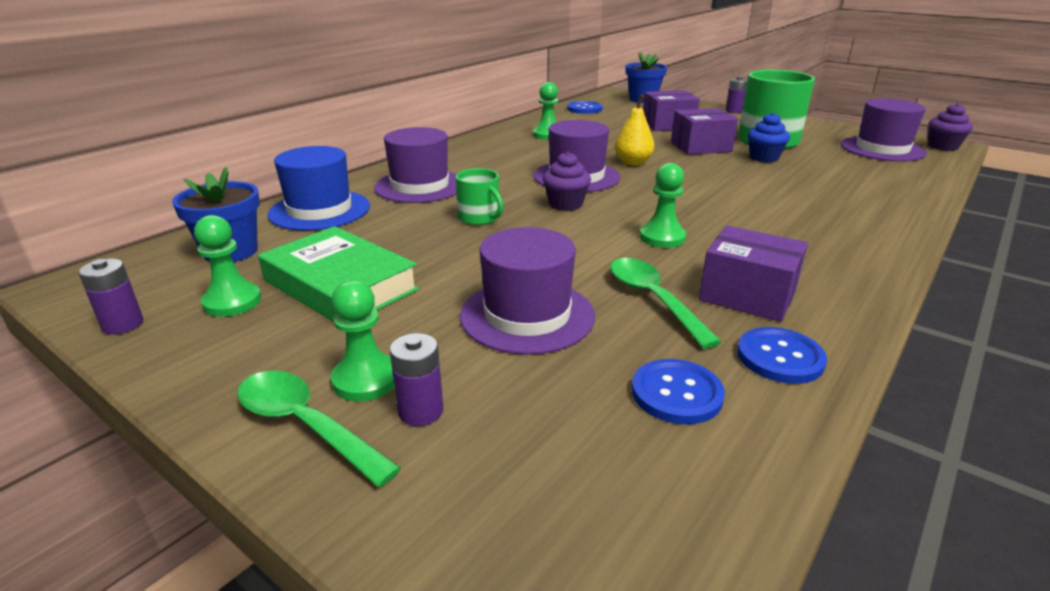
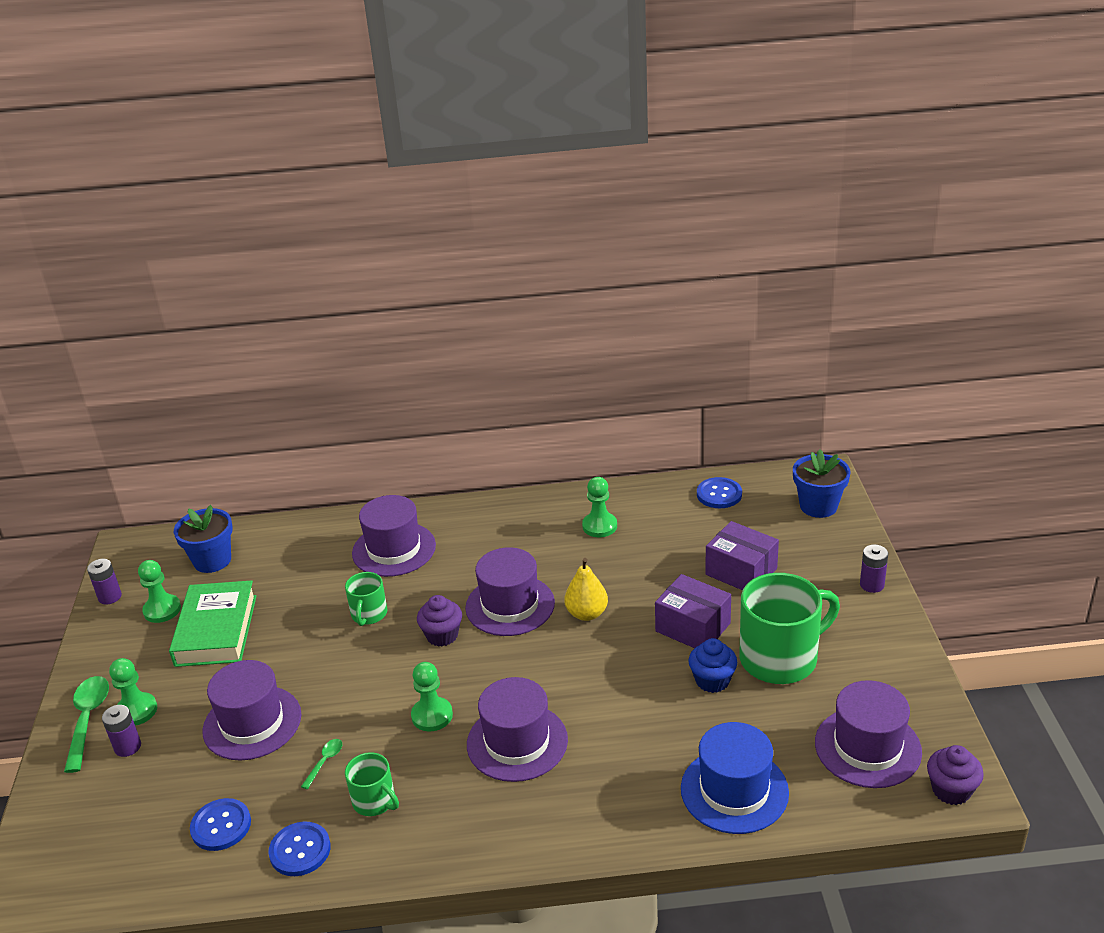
camera: 50 degrees right, 5 degrees up
(319, 210) = (303, 543): blue hat -> blue hat (734, 790)
(653, 299) = (325, 762): green spoon -> green spoon, size x0.50
(745, 221) = (517, 742): none -> purple hat
(747, 295) = (375, 801): purple box -> green mug

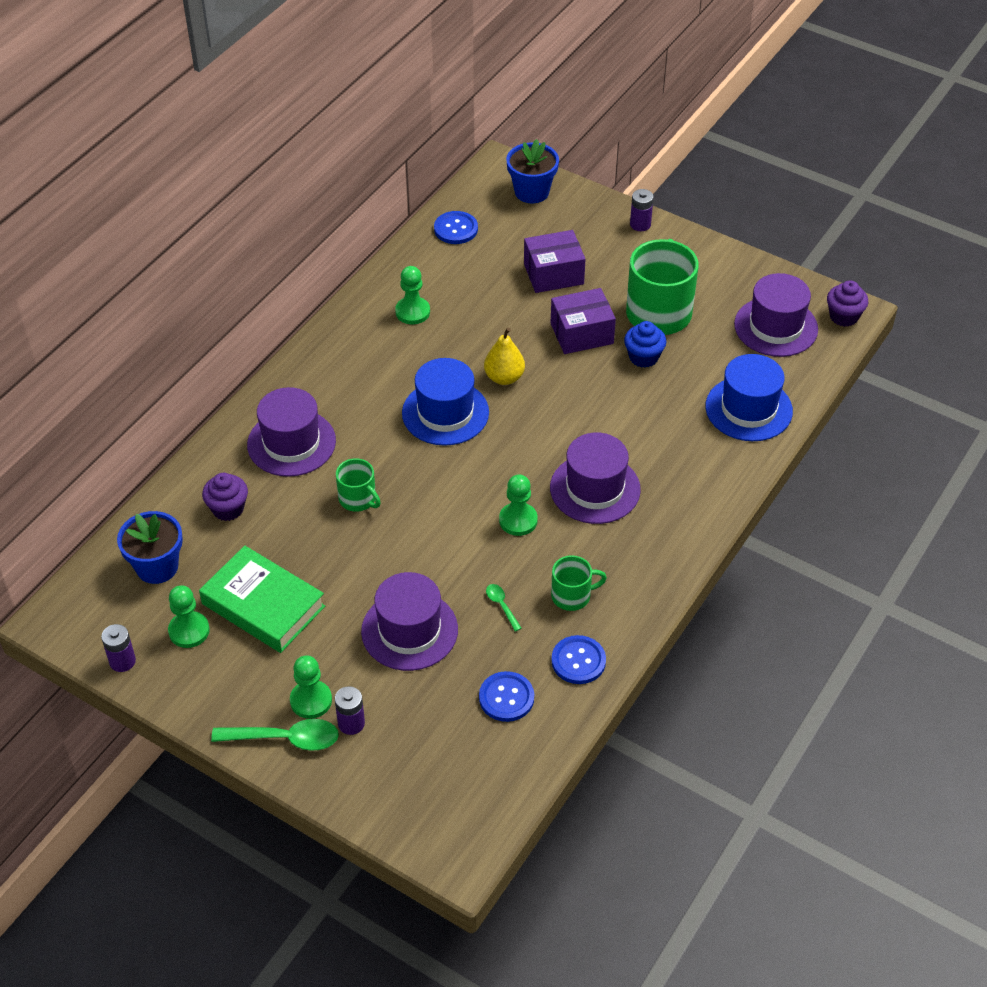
camera: 55 degrees left, 15 degrees up
(88, 719) = (285, 739): green spoon -> green spoon turned 150 degrees clockwise
(442, 635) = (435, 469): purple cupcake -> purple cupcake (228, 509)
(510, 605) = (445, 413): purple hat -> blue hat

